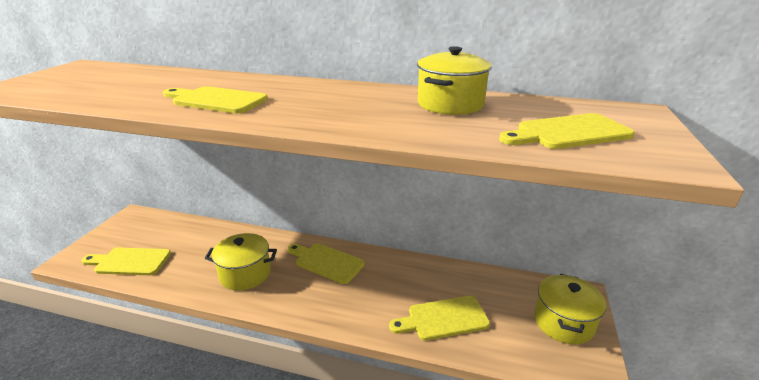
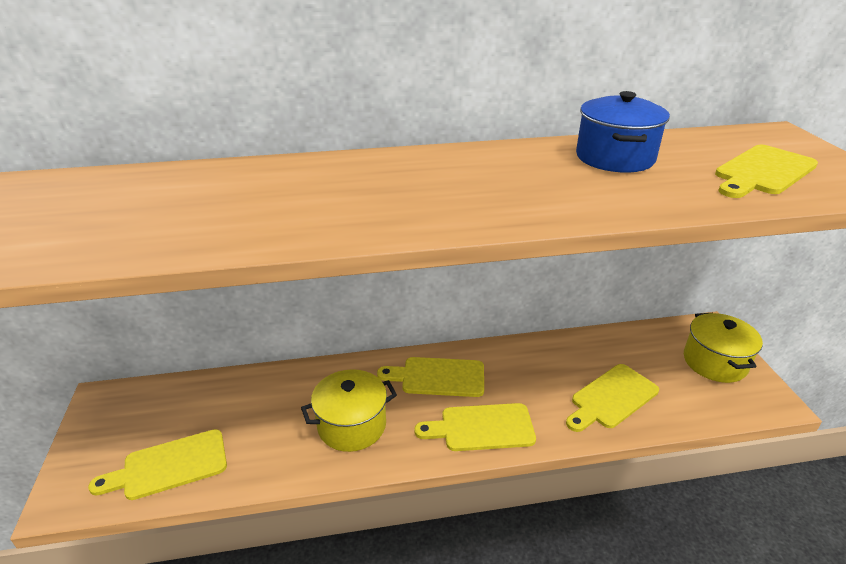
camera: 25 degrees left, 5 degrees up
(216, 100) = (344, 206): yellow cutting board -> yellow cutting board (481, 427)
(450, 104) = (615, 158): yellow pot -> blue pot

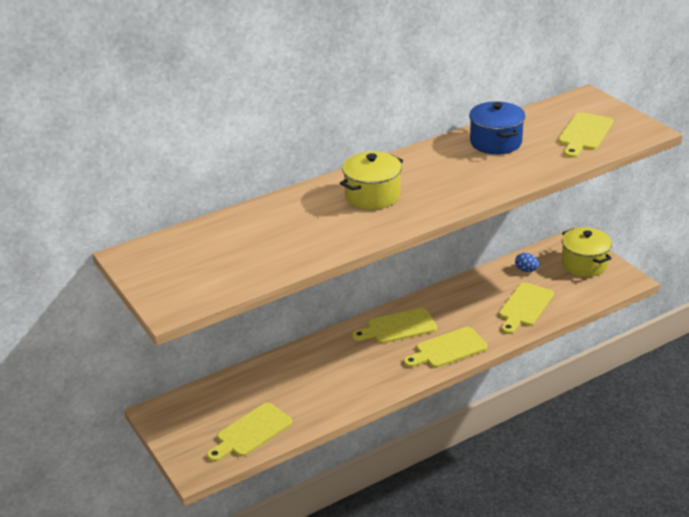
camera: 20 degrees left, 0 degrees up
(352, 425) = (358, 373): yellow pot -> yellow pot (372, 196)
(633, 349) = (526, 270): none -> blue egg

